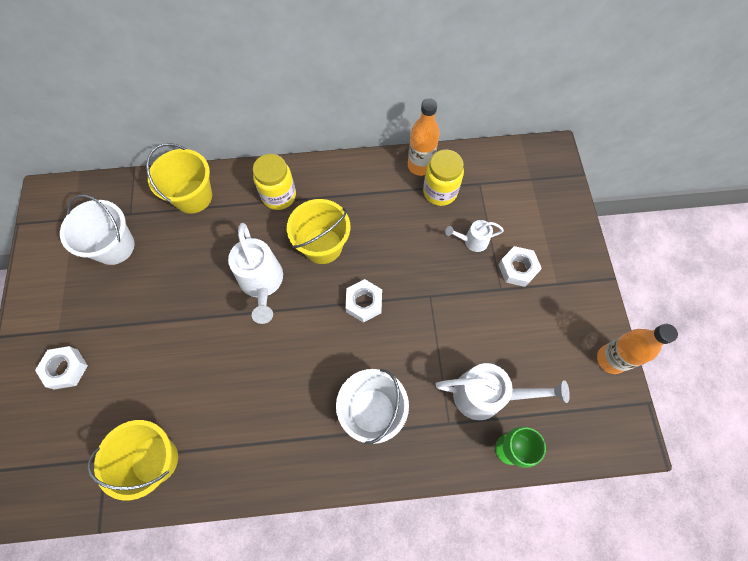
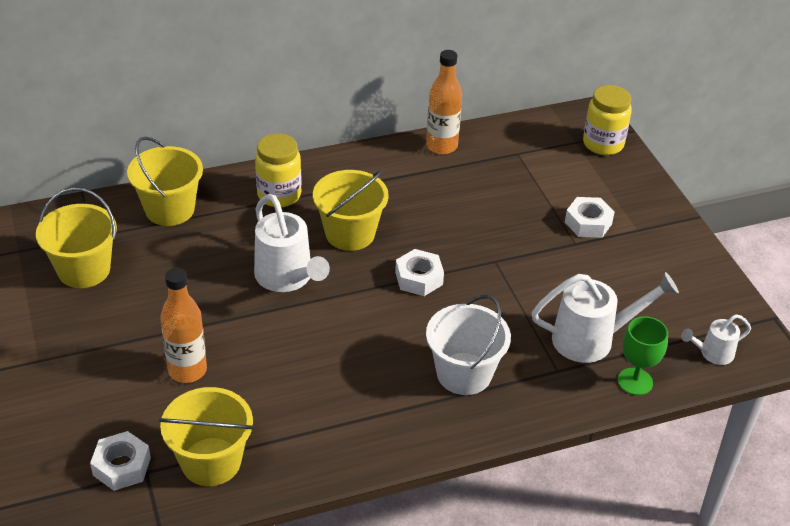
camera: 15 degrees left, 25 degrees down
(66, 369) = (63, 395): white nut -> white nut (122, 466)
(114, 246) = (84, 270): white bucket -> yellow bucket
(440, 192) = (473, 166): yellow jar -> yellow jar (603, 144)
(472, 241) = (527, 205): white watering can -> white watering can (712, 353)
(610, 359) = (720, 287): orange bottle -> orange bottle (187, 370)

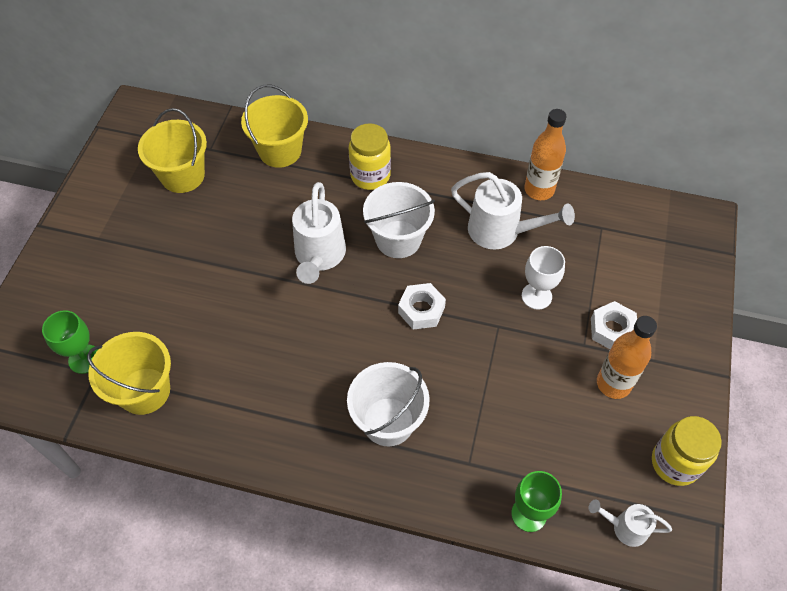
camera: 35 degrees right, 15 degrees up
(122, 466) = (84, 359): white nut -> green goblet
(187, 370) = (187, 301): orange bottle -> orange bottle (613, 384)
(350, 233) = (398, 239): yellow bucket -> white bucket
(507, 225) = (536, 296): none -> white goblet
(592, 339) = (523, 449): white watering can -> white watering can (501, 231)
(603, 144) = (691, 254): yellow jar -> yellow jar (675, 463)

